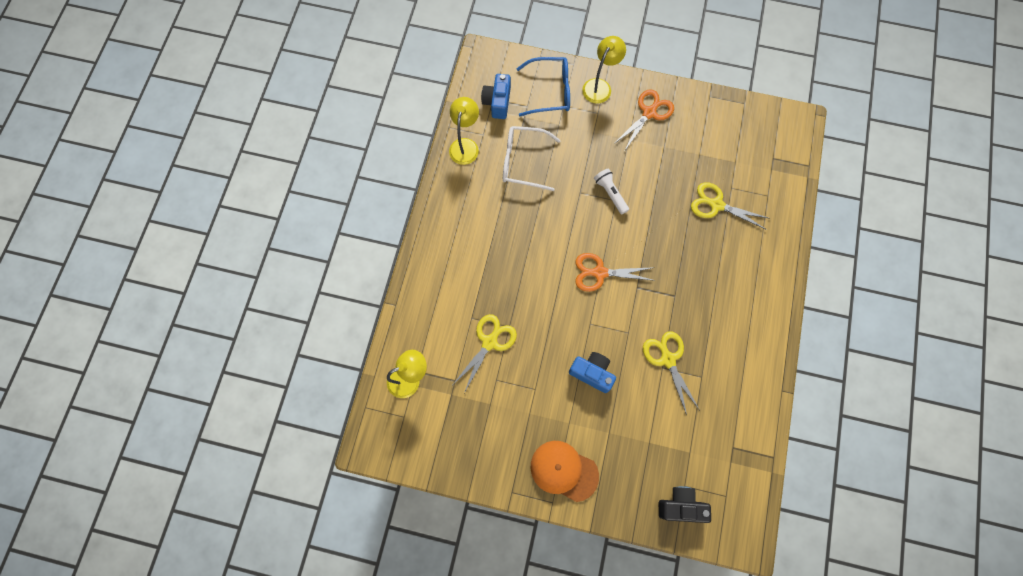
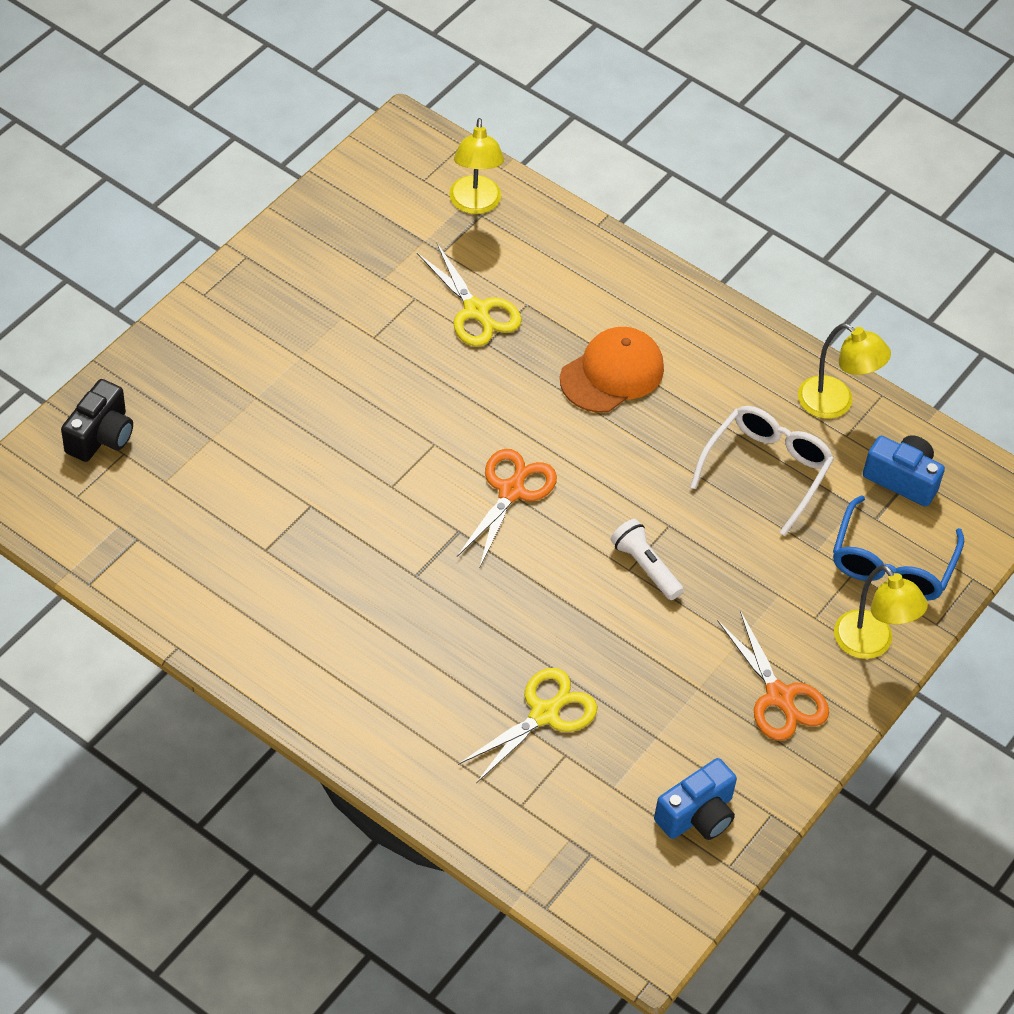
camera: 110 degrees right, 20 degrees down
(564, 470) = (237, 323): orange cap -> orange cap (612, 373)
(592, 373) = (356, 414): blue camera -> blue camera (697, 815)
(610, 193) = (645, 567): white flashlight -> white flashlight turned 120 degrees counterclockwise
(668, 359) = (319, 518): yellow scissors -> none

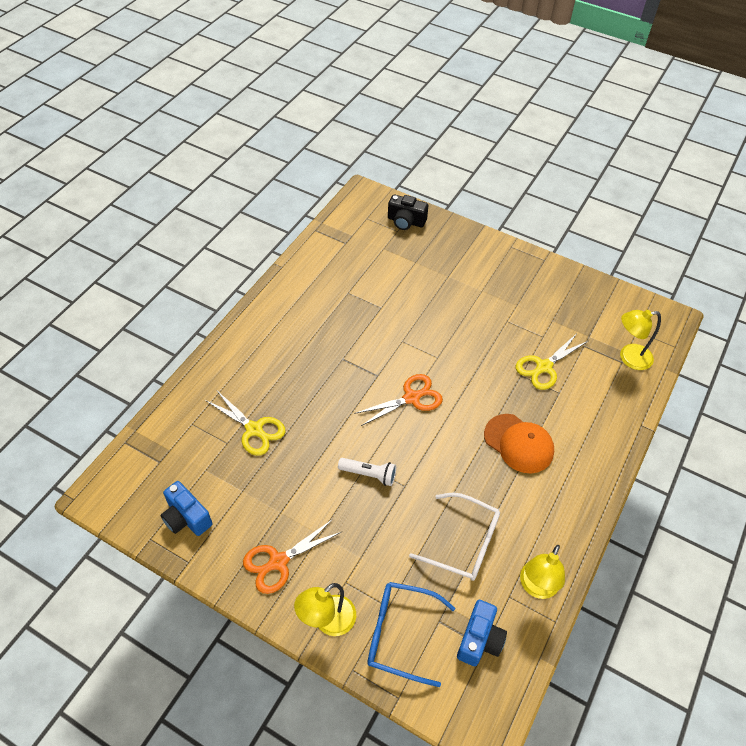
camera: 85 degrees right, 0 degrees up
(511, 491) = (411, 398): orange scissors -> orange scissors turned 45 degrees counterclockwise
(645, 567) = (369, 474): white flashlight -> white flashlight turned 60 degrees clockwise

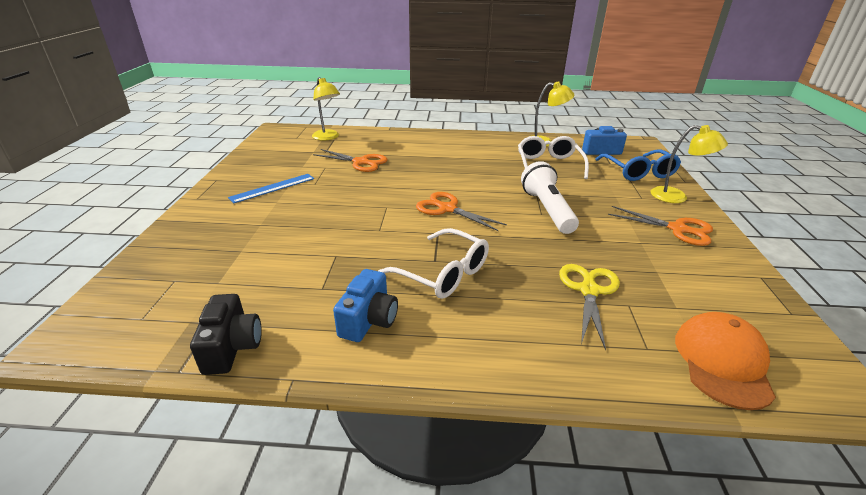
camera: 115 degrees left, 20 degrees down
(186, 517) = (735, 297): blue camera -> blue camera (369, 320)
(324, 357) = (443, 273): none -> white glasses
(369, 474) = (547, 210): white flashlight -> white flashlight, size x1.63
(406, 221) = (150, 278): black camera -> black camera (232, 347)
(510, 292) = (273, 188): none -> blue ruler
(519, 443) = (446, 160): orange cap -> orange cap (722, 362)
(544, 367) = (360, 162): yellow scissors -> orange scissors

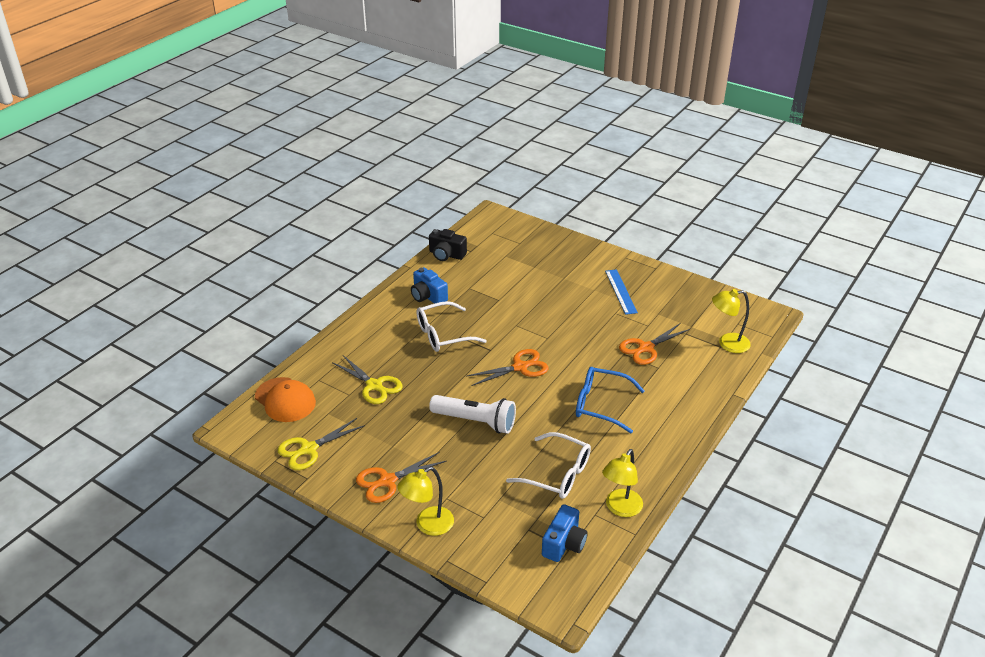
camera: 120 degrees right, 5 degrees up
(638, 172) = (492, 537): blue glasses -> blue glasses (600, 405)
(736, 295) = (309, 449): none -> yellow scissors

